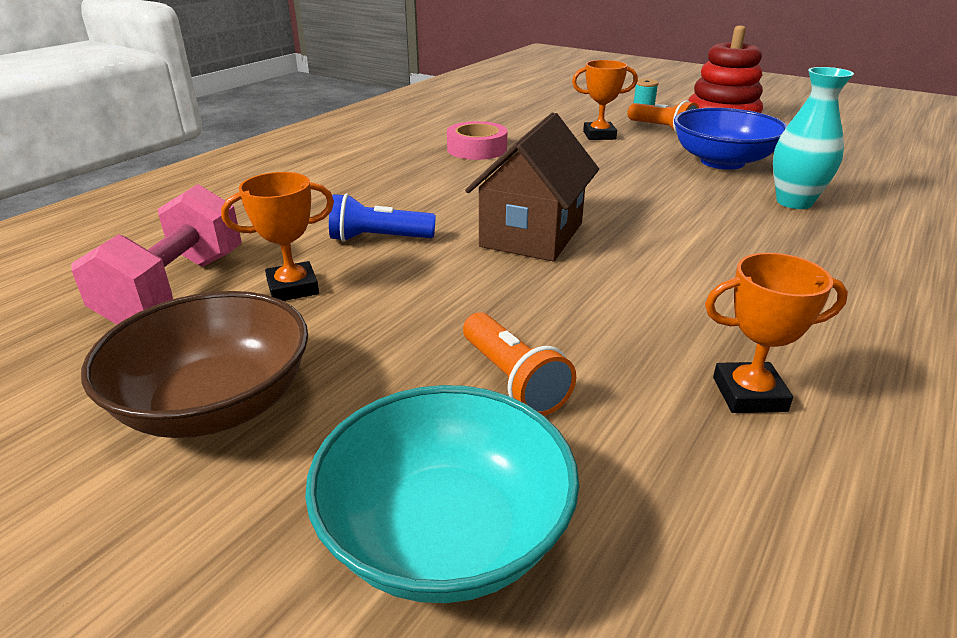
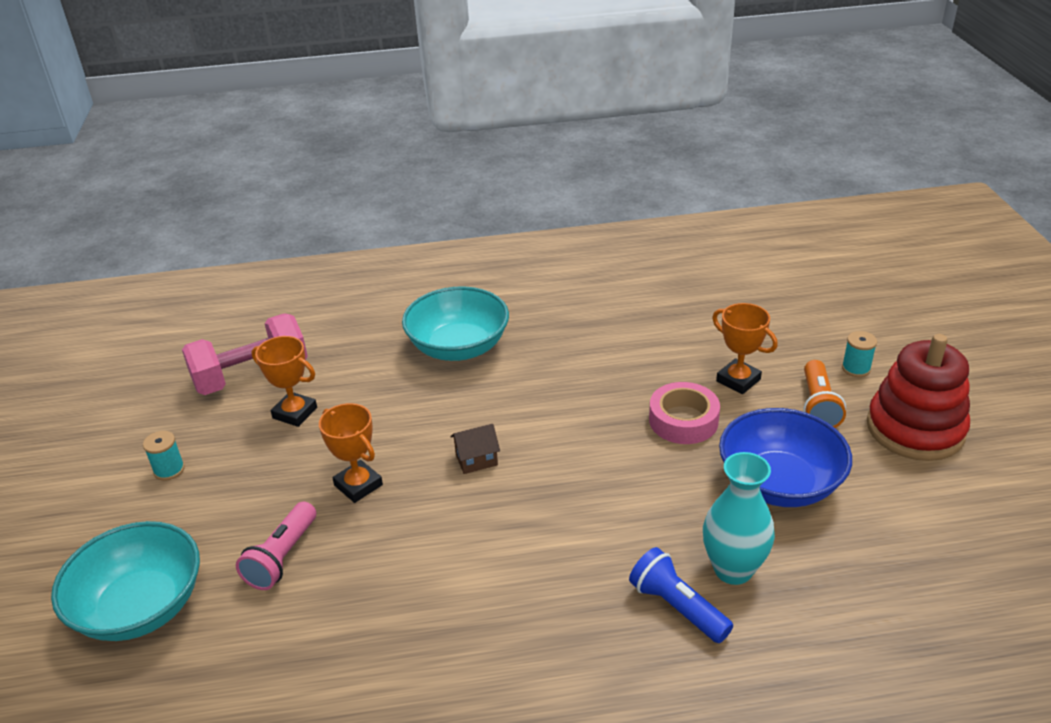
camera: 50 degrees right, 5 degrees up
(215, 404) = (169, 470): brown bowl -> turquoise spool
(371, 190) = (458, 347): none -> turquoise bowl
(379, 239) = (390, 400): blue flashlight -> blue flashlight (677, 607)
(477, 149) = (603, 340): pink tape -> pink tape (683, 420)
(513, 380) = (282, 557): orange flashlight -> pink flashlight
(532, 235) = (476, 460): brown house -> brown house, size x0.43
(749, 394) = (359, 666): orange trophy -> orange trophy (358, 485)

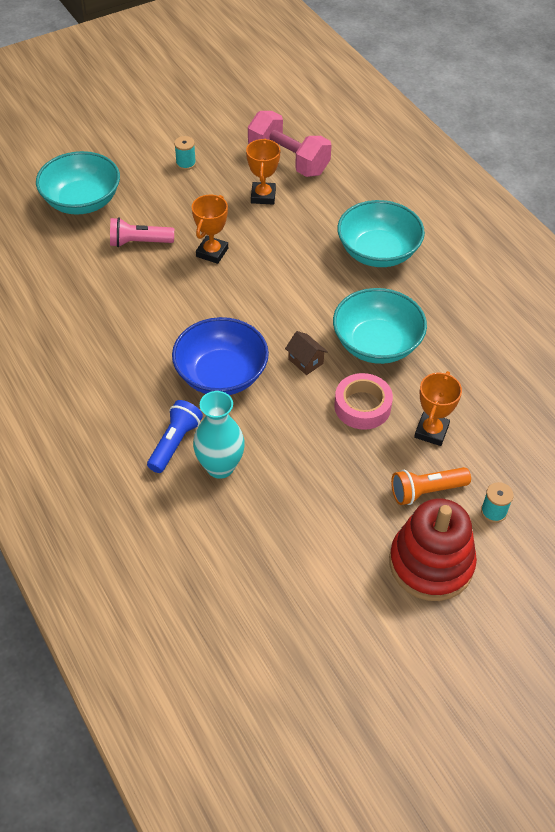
camera: 65 degrees right, 15 degrees up
(476, 460) = (262, 302): brown house -> brown house (305, 361)
(596, 385) = (376, 344): none -> turquoise bowl
(779, 483) = (319, 479): blue bowl -> blue bowl (221, 375)

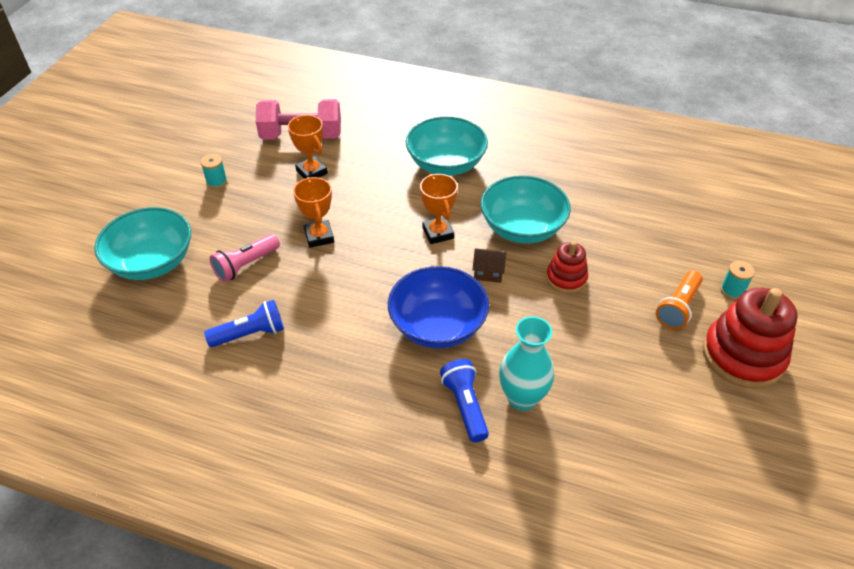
camera: 40 degrees left, 5 degrees down
(91, 295) = (250, 334): none -> blue flashlight
(362, 406) = (566, 278): pink tape -> red stacking toy
(431, 431) = (630, 264): orange trophy -> orange trophy (438, 233)

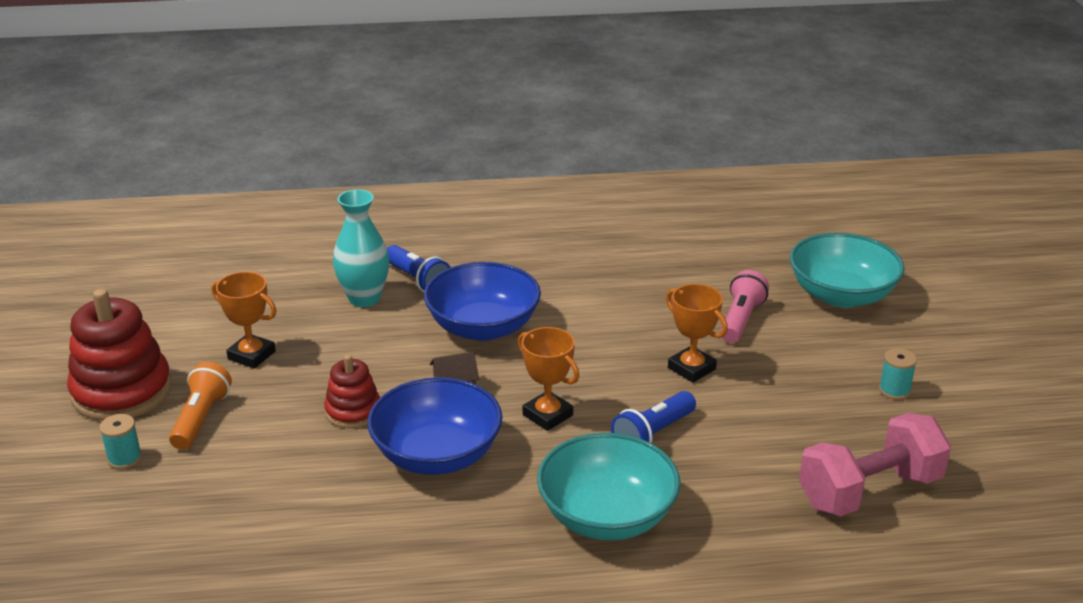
camera: 155 degrees right, 15 degrees down
(250, 334) = (667, 272): blue flashlight -> blue flashlight (653, 434)
(312, 172) = (789, 441): orange trophy -> orange trophy (251, 355)
(522, 228) = (437, 455): turquoise bowl -> blue bowl

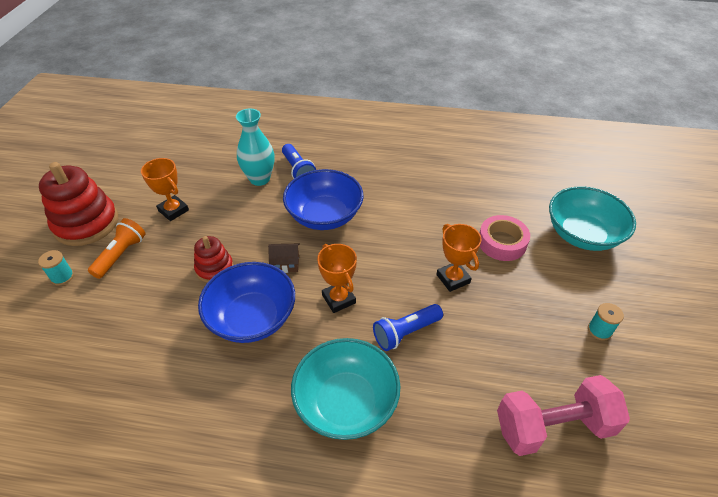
camera: 15 degrees right, 15 degrees up
(741, 320) = (502, 242): pink flashlight -> pink tape

